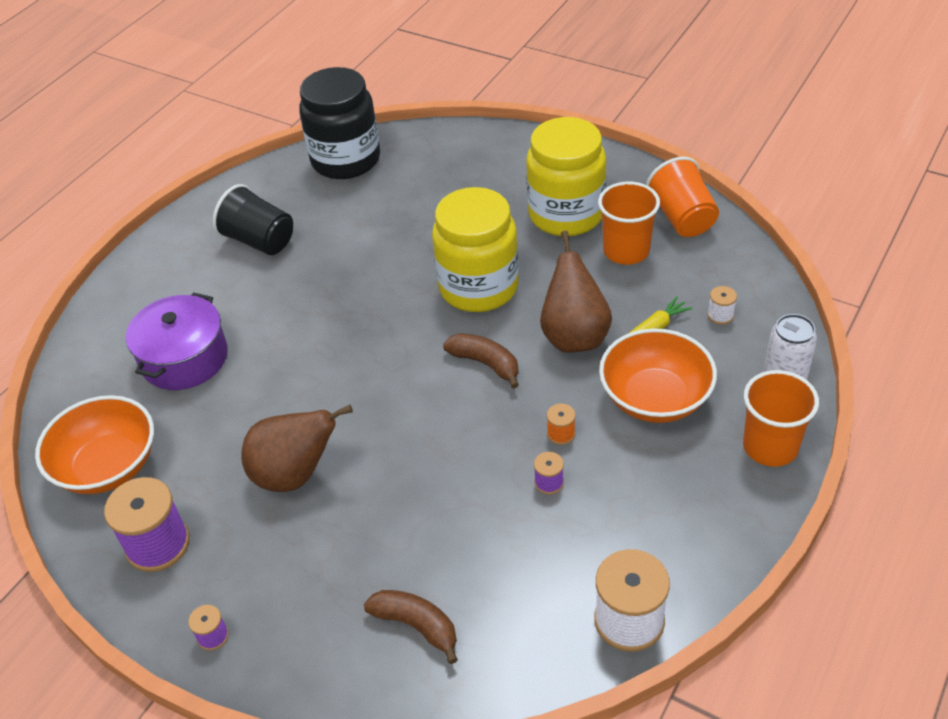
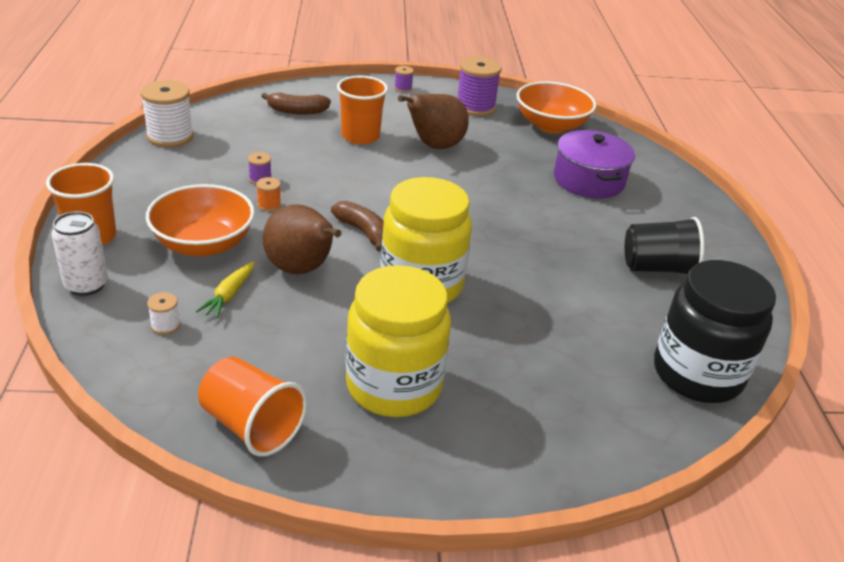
camera: 140 degrees right, 10 degrees down
(485, 363) = (363, 232): brown banana -> brown banana turned 135 degrees counterclockwise
(626, 251) = (298, 363): orange cup -> orange cup (360, 136)

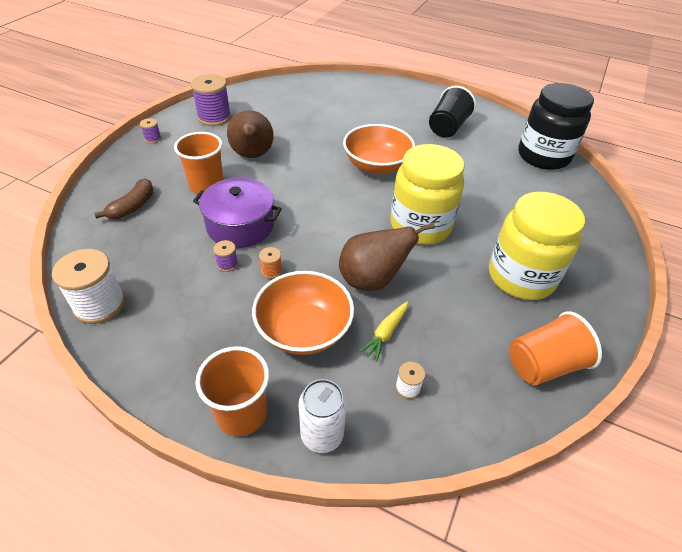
camera: 60 degrees left, 10 degrees up
(229, 295) = (385, 334): yellow carrot -> yellow carrot turned 75 degrees clockwise
(363, 232) = (342, 231): brown banana -> none
(551, 125) = (268, 98): orange bowl -> orange bowl (376, 165)
(589, 180) = (343, 112): purple pot -> purple pot (240, 226)

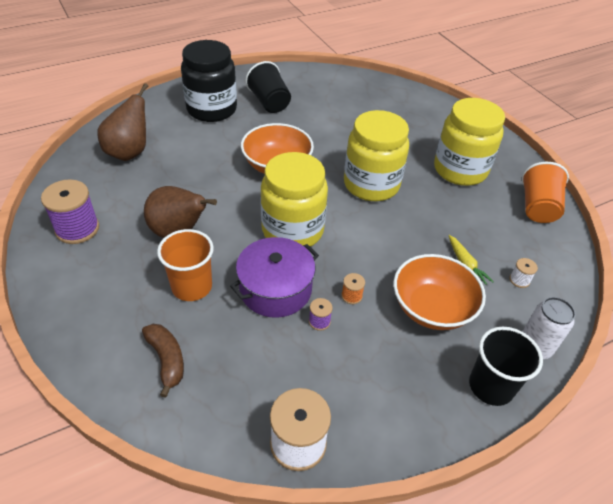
camera: 55 degrees left, 0 degrees up
(153, 138) = (57, 295): purple spool -> none
(241, 413) = (491, 386): orange cup -> black cup
(312, 206) = (292, 230): none -> yellow jar
(372, 280) = (408, 242): brown pear -> brown pear (129, 152)
(543, 156) = (351, 83): black jar -> black jar (211, 109)

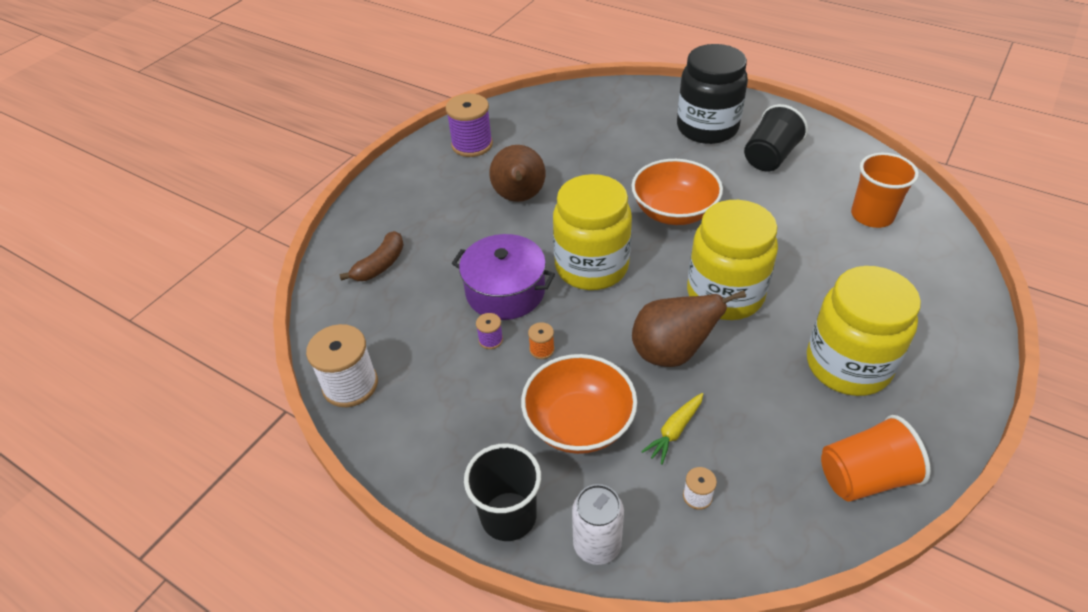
camera: 65 degrees right, 0 degrees up
(129, 152) = (588, 118): brown pear -> brown pear (671, 353)
(192, 286) = (465, 238): orange cup -> orange cup (872, 216)

